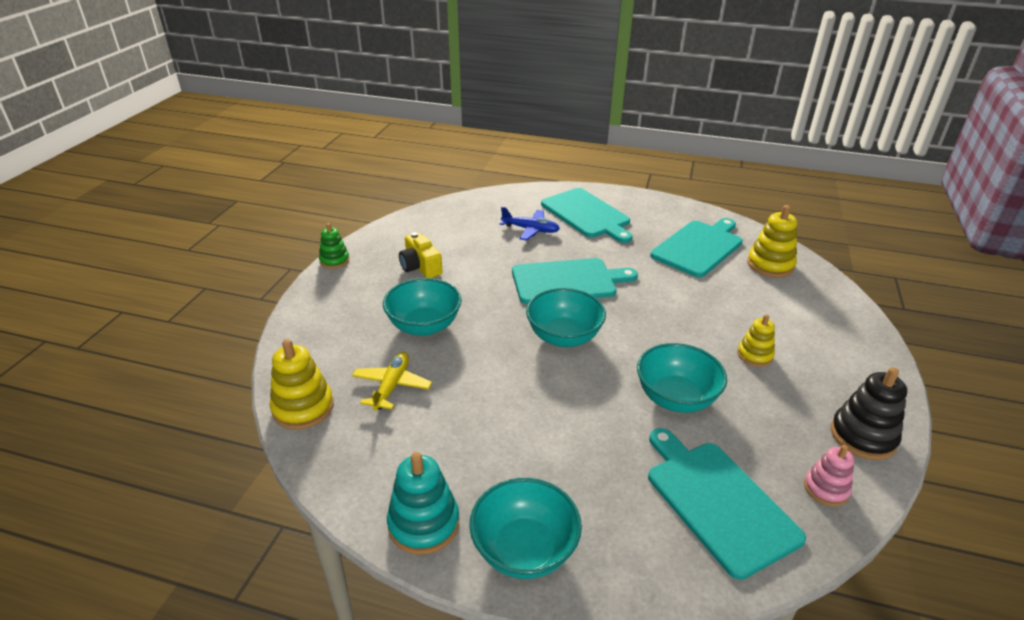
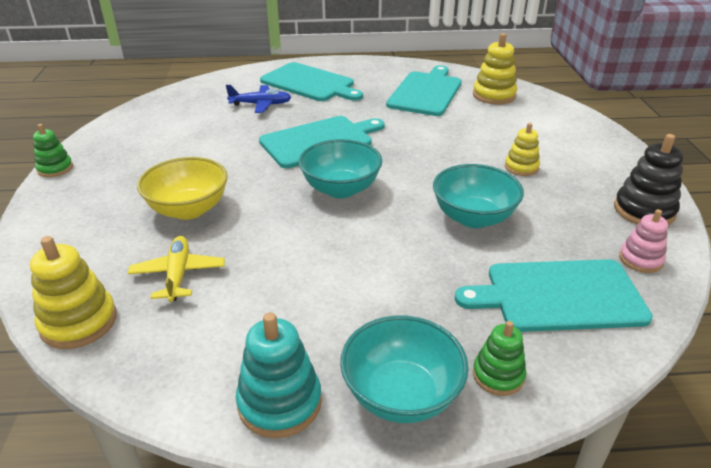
camera: 20 degrees left, 0 degrees up
(420, 267) = (159, 156): yellow camera -> none
(424, 326) = (188, 209): turquoise bowl -> yellow bowl
(617, 560) = (498, 375): none -> green stacking toy
(717, 501) = (559, 295): turquoise cutting board -> turquoise cutting board turned 45 degrees counterclockwise

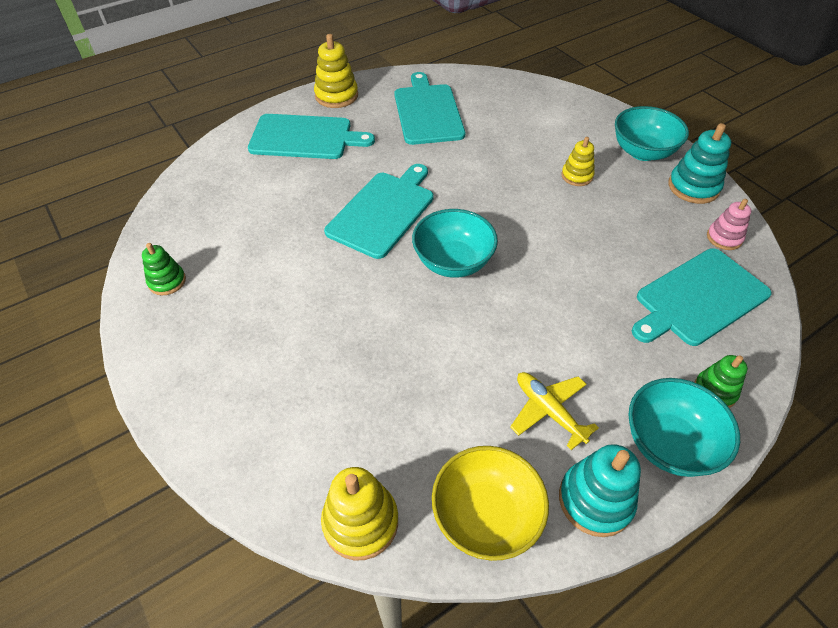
camera: 30 degrees left, 15 degrees up
(55, 168) = (136, 361): green stacking toy -> green stacking toy (167, 281)
(178, 274) = (399, 425): yellow plane -> yellow plane (549, 411)
(188, 209) = (336, 348): yellow bowl -> yellow bowl (485, 516)
(261, 104) = (280, 185): blue plane -> none
(473, 217) = (583, 247): turquoise bowl -> turquoise bowl (642, 152)
(494, 95) = (490, 96): yellow stacking toy -> yellow stacking toy (336, 96)
(644, 210) = (693, 187): black stacking toy -> turquoise stacking toy

